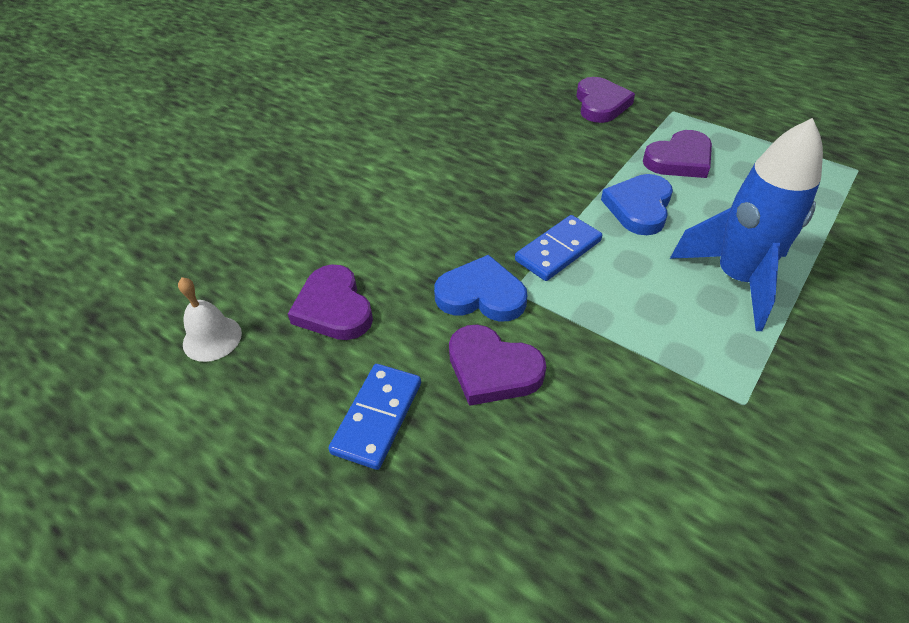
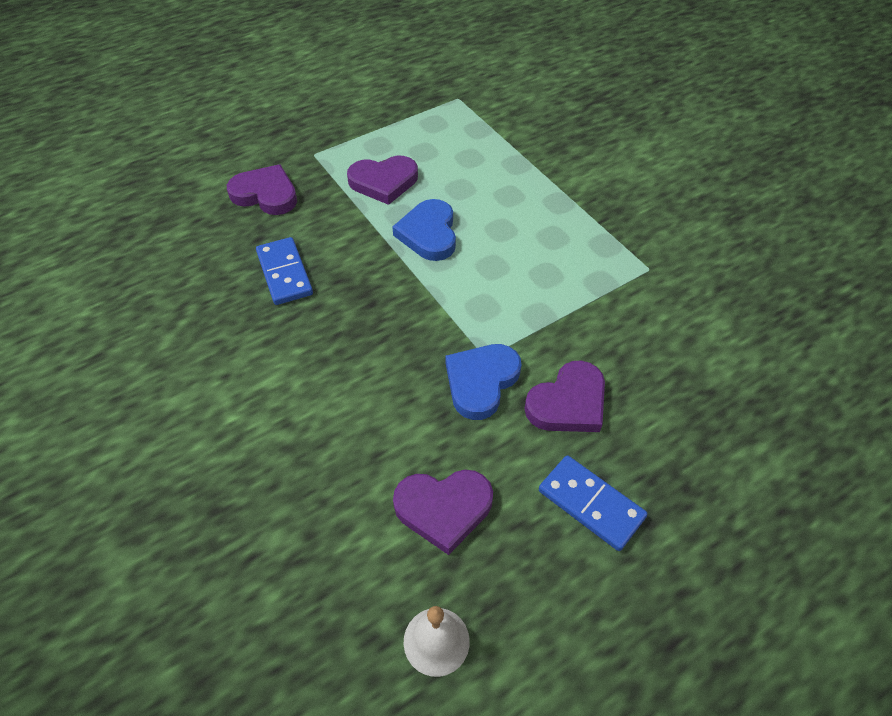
camera: 70 degrees left, 5 degrees up
(558, 250) = (453, 307): blue domino -> blue domino (284, 273)
(639, 207) = (429, 234): blue heart -> blue heart turned 45 degrees clockwise
(679, 159) = (383, 182): purple heart -> purple heart turned 90 degrees clockwise
(737, 279) = (537, 217): blue rocket -> none

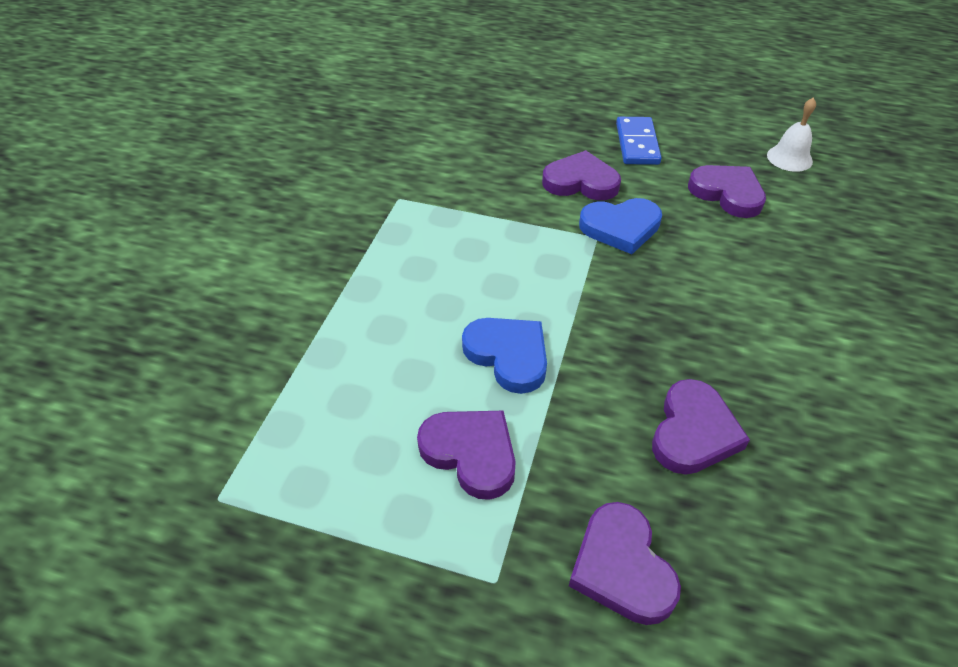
camera: 130 degrees left, 5 degrees down
(284, 273) = (693, 432): blue domino -> purple heart
(429, 234) = (508, 355): blue heart -> blue heart turned 90 degrees counterclockwise

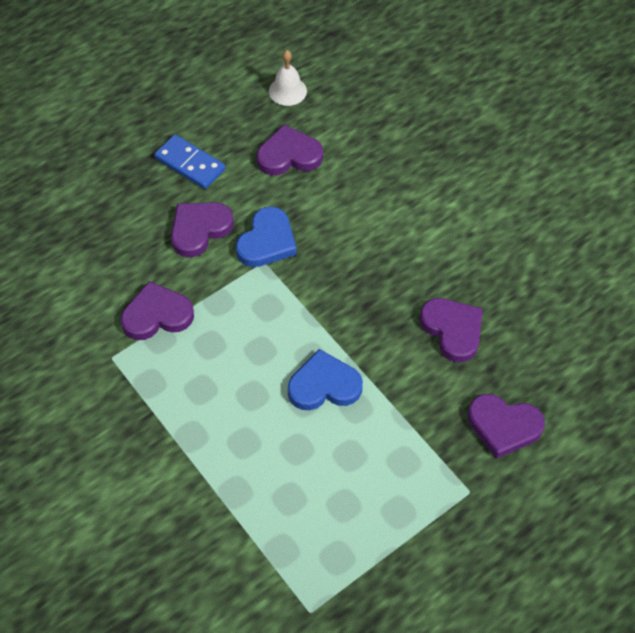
camera: 55 degrees left, 10 degrees up
(471, 453) = (381, 453): purple heart -> purple heart (157, 315)

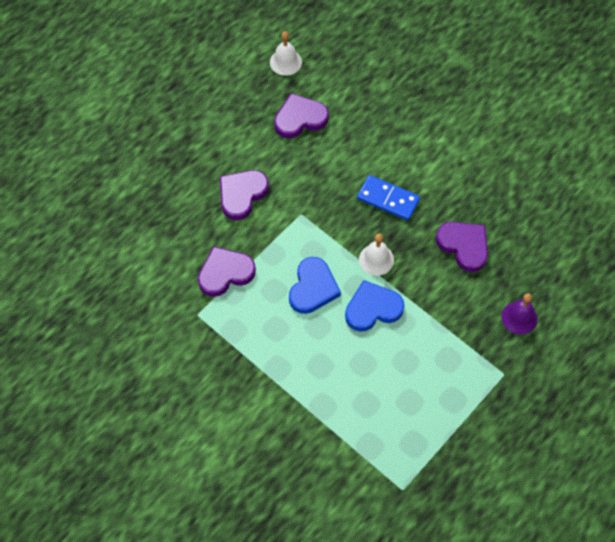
camera: 10 degrees left, 5 degrees up
(190, 164) = (220, 139): blue domino -> blue domino (388, 199)
(267, 241) = (299, 196): blue heart -> blue heart (313, 288)
(342, 328) = (376, 259): none -> white bell
(503, 426) = (519, 318): purple heart -> purple bell

